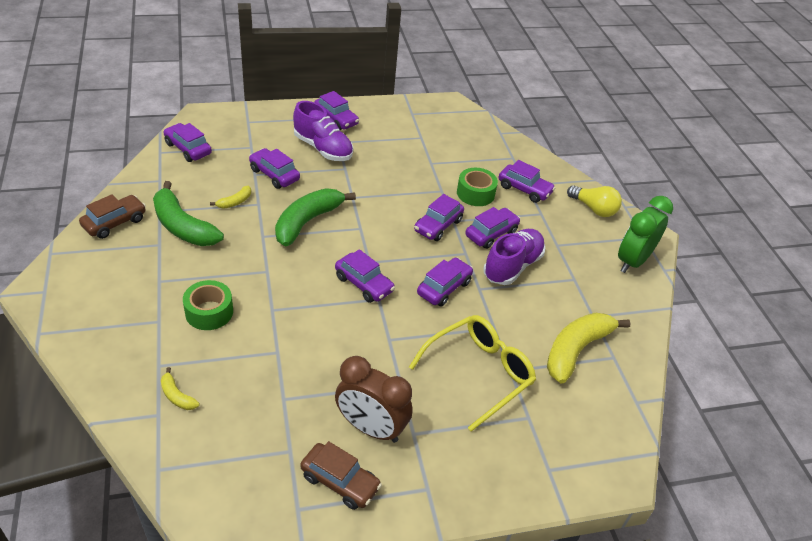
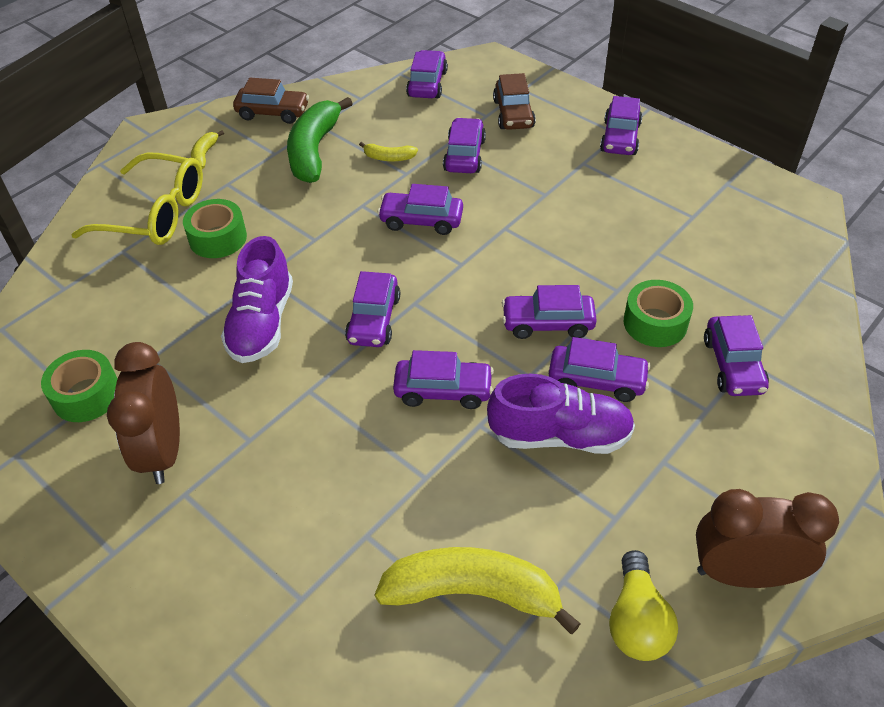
camera: 60 degrees right, 5 degrees up
(177, 396) = (94, 285): yellow banana -> yellow banana (204, 155)
(282, 446) = (86, 395): none -> green tape
(307, 222) = (421, 220): green banana -> purple car
(323, 148) = (555, 160): purple shoe -> purple shoe (262, 323)
(340, 481) = (71, 468): brown car -> brown car (513, 114)
(479, 373) = (330, 505): yellow glasses -> yellow glasses (155, 213)
(594, 209) = (800, 464): yellow light bulb -> yellow light bulb (637, 621)
(632, 261) = (743, 574): green clock -> brown clock

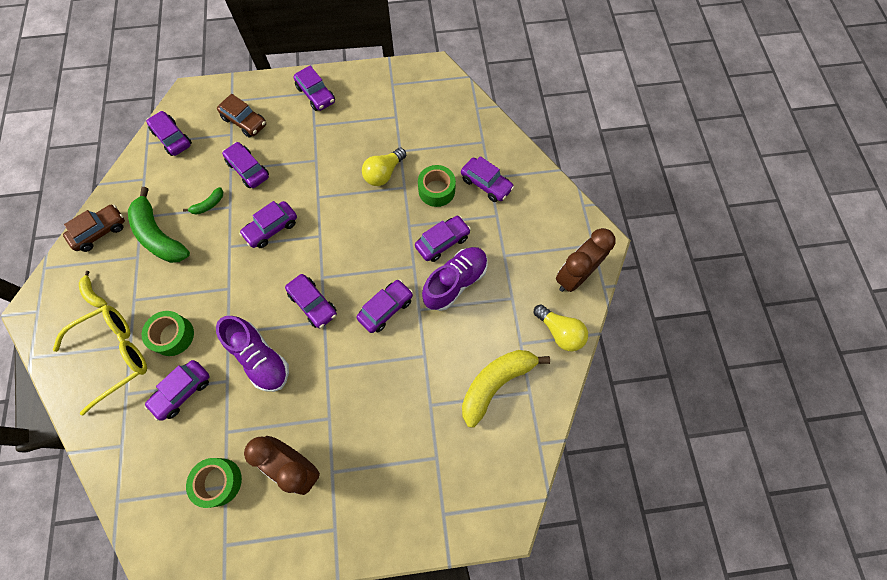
camera: 50 degrees left, 20 degrees up
(389, 158) = (208, 205): yellow banana -> green banana
(547, 323) = (393, 232): purple car -> purple car (182, 391)
(608, 260) = (384, 173): none -> yellow light bulb

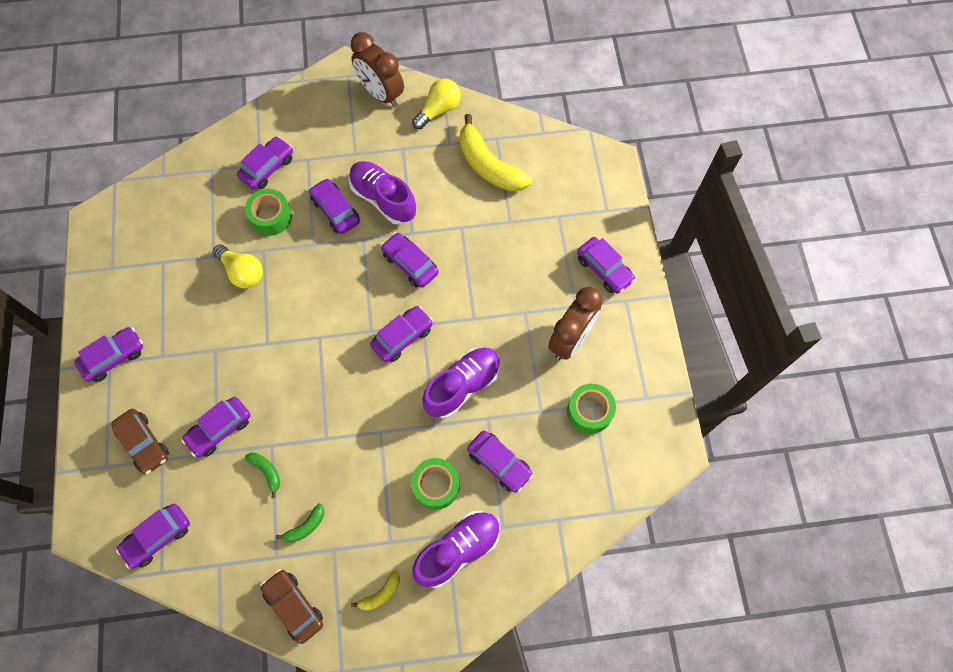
camera: 90 degrees left, 0 degrees up
(114, 355) = (458, 550): yellow glasses -> purple shoe
(159, 235) = (305, 526): green banana -> green banana, size x0.46
(245, 121) = (144, 443): brown car -> brown car turned 105 degrees clockwise
(271, 228) = (306, 391): purple car -> purple car (604, 269)

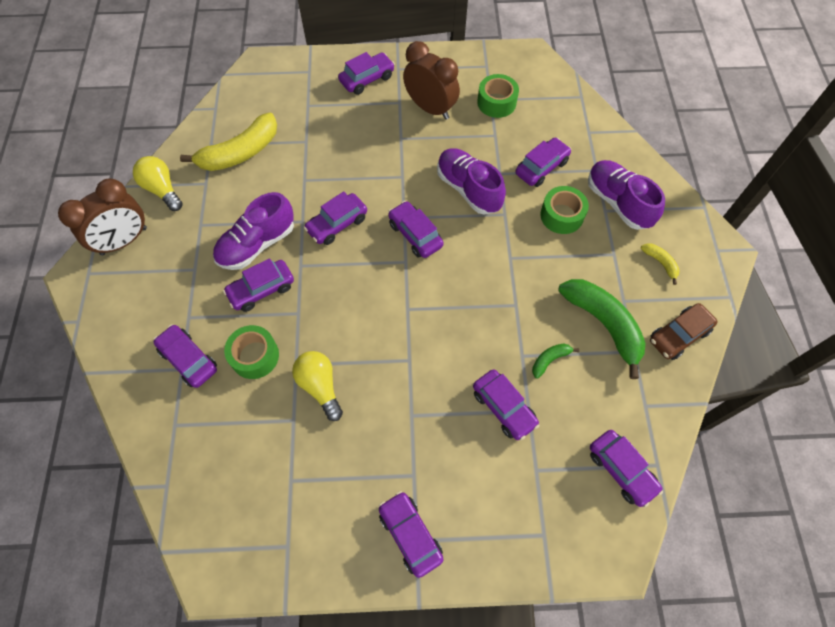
camera: 85 degrees left, 5 degrees down
(144, 443) = (518, 491): brown car -> none
(242, 272) = (320, 386): yellow light bulb -> yellow light bulb turned 75 degrees counterclockwise
(305, 526) = (603, 324): green banana -> green banana, size x2.19

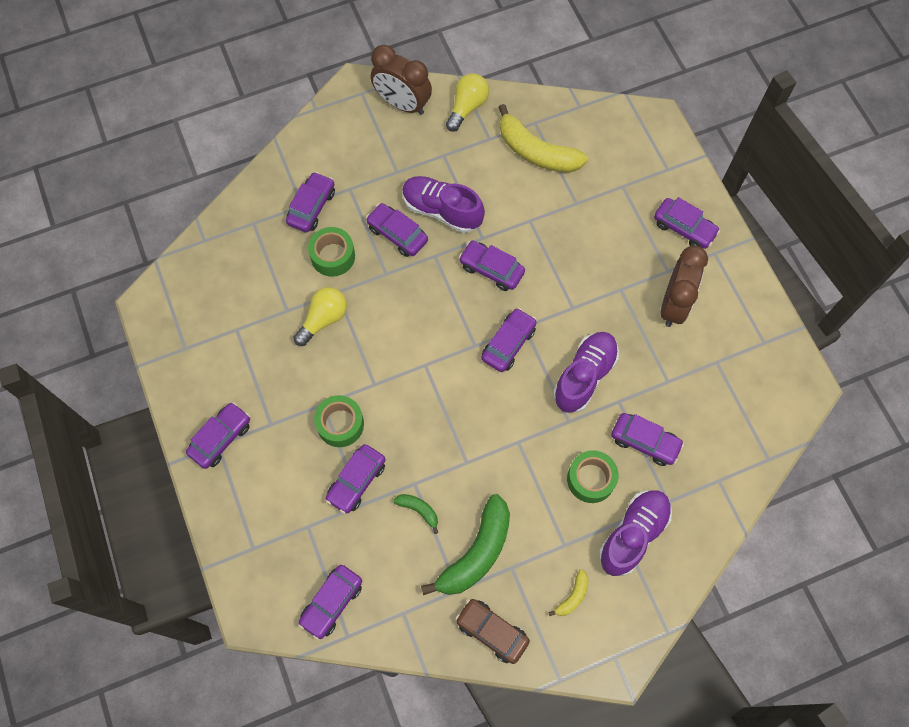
camera: 70 degrees right, 5 degrees up
(496, 102) = (714, 369): green tape -> green tape (340, 424)

